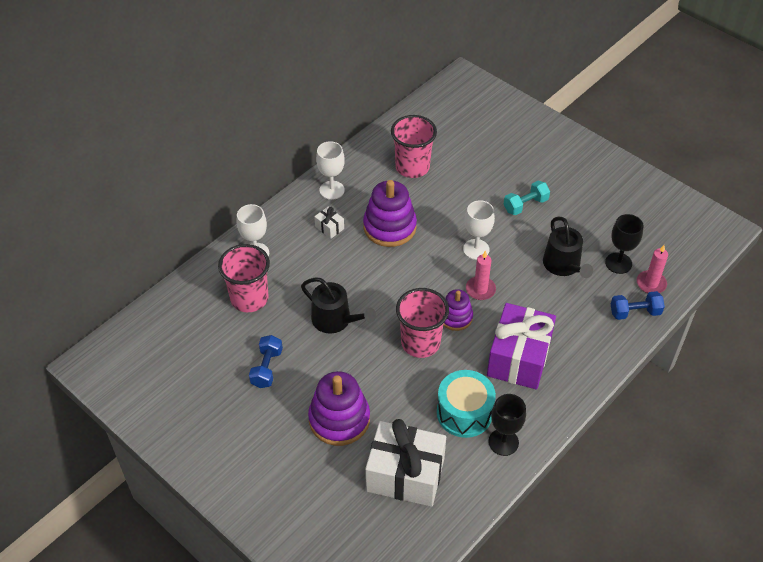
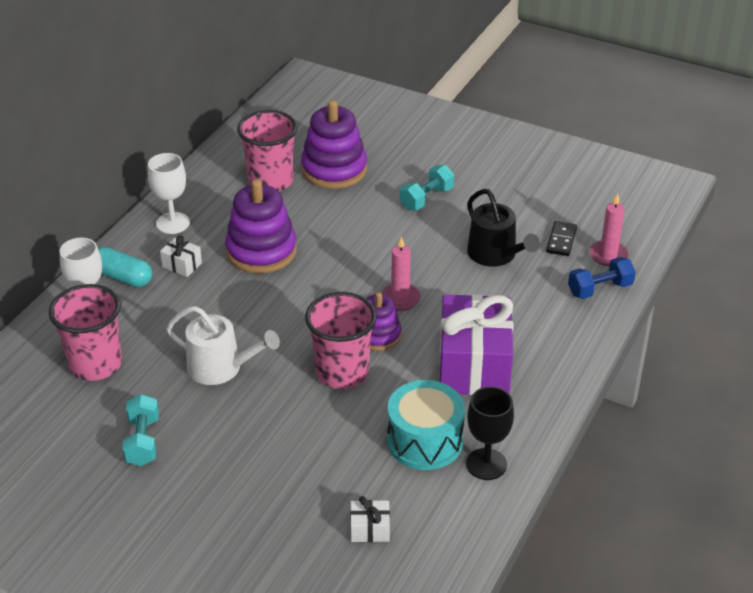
camera: 15 degrees left, 10 degrees down
(267, 368) = (143, 441): blue dumbbell -> turquoise dumbbell
(285, 229) = (123, 277): none -> turquoise capsule
(335, 320) = (221, 368): black watering can -> white watering can
(339, 419) = (260, 482): purple stacking toy -> purple stacking toy (334, 169)
(405, 475) = (370, 529): white gift -> white gift, size x0.41
(476, 249) = (380, 256): white goblet -> none
(618, 263) = (561, 240): black goblet -> black domino

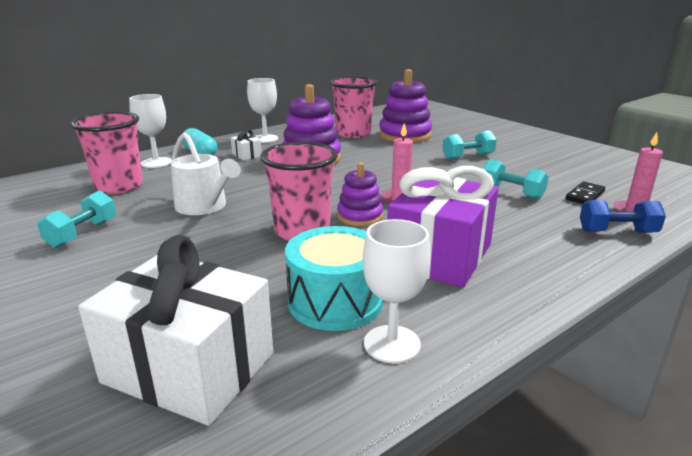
camera: 25 degrees right, 15 degrees down
(370, 529) = (189, 368): white gift -> white gift, size x2.46
(486, 464) = (392, 344): black goblet -> white goblet
(495, 255) = (511, 192): black watering can -> turquoise dumbbell

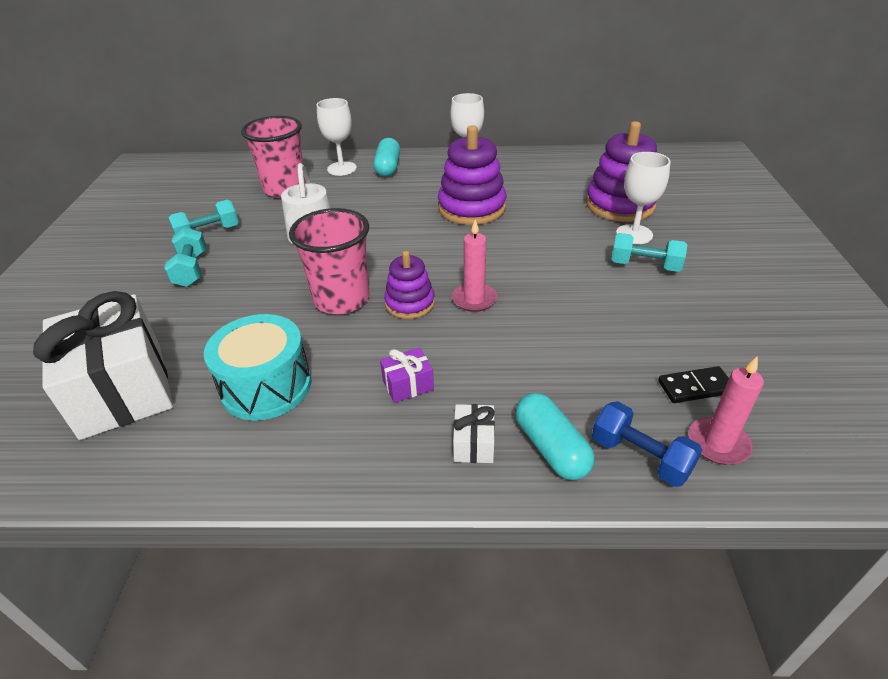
camera: 40 degrees right, 15 degrees up
(246, 155) = (422, 183): white gift -> white gift (473, 443)
(353, 133) = (565, 183): pink cup -> none
(392, 344) = (245, 449): white goblet -> white goblet (634, 234)
(440, 255) = (408, 385): purple gift -> purple gift, size x0.41
(511, 192) = (609, 341): turquoise dumbbell -> turquoise dumbbell (191, 270)
(573, 247) = (551, 448): none -> turquoise capsule

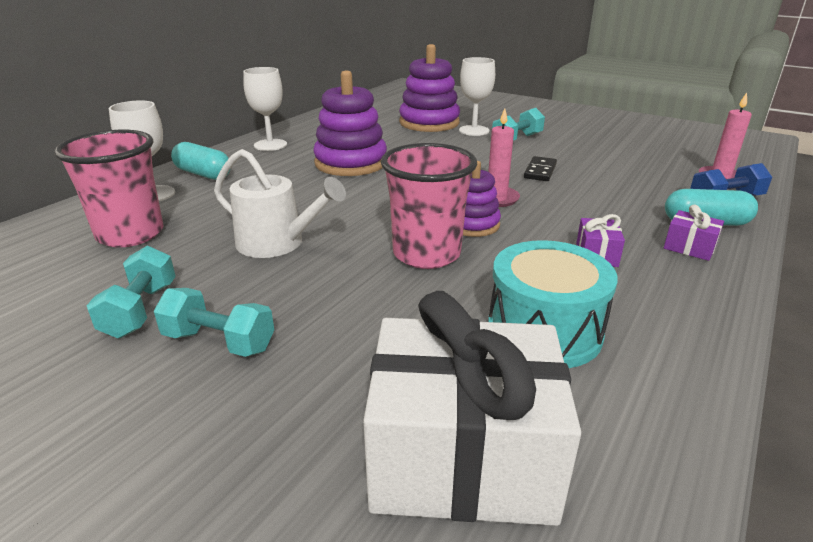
camera: 60 degrees left, 10 degrees down
(473, 443) = (689, 247): white gift -> purple gift
(695, 387) = (663, 166): black domino -> black domino (540, 171)

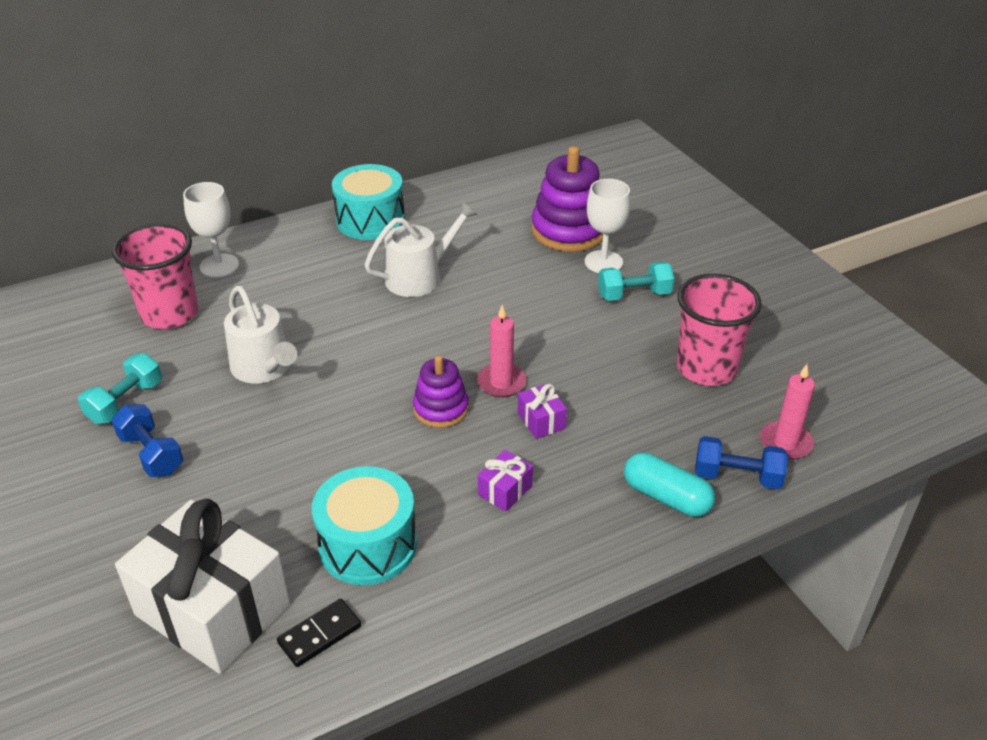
camera: 30 degrees right, 10 degrees up
(203, 174) = (277, 249): turquoise capsule -> none
(219, 342) = (151, 454): turquoise dumbbell -> blue dumbbell
(270, 145) = (370, 220): white goblet -> turquoise drum
(351, 163) = (419, 277): purple stacking toy -> white watering can
(426, 254) = (365, 428): pink cup -> pink cup (706, 368)
(540, 171) = (594, 358): black domino -> black domino (320, 635)
(689, 247) = (602, 519): purple gift -> purple gift (541, 421)

